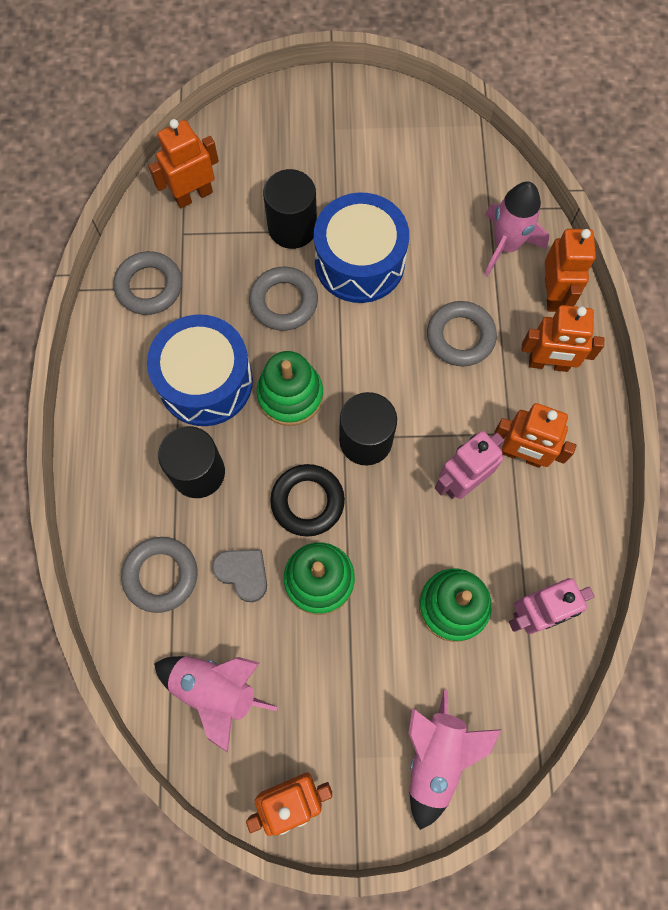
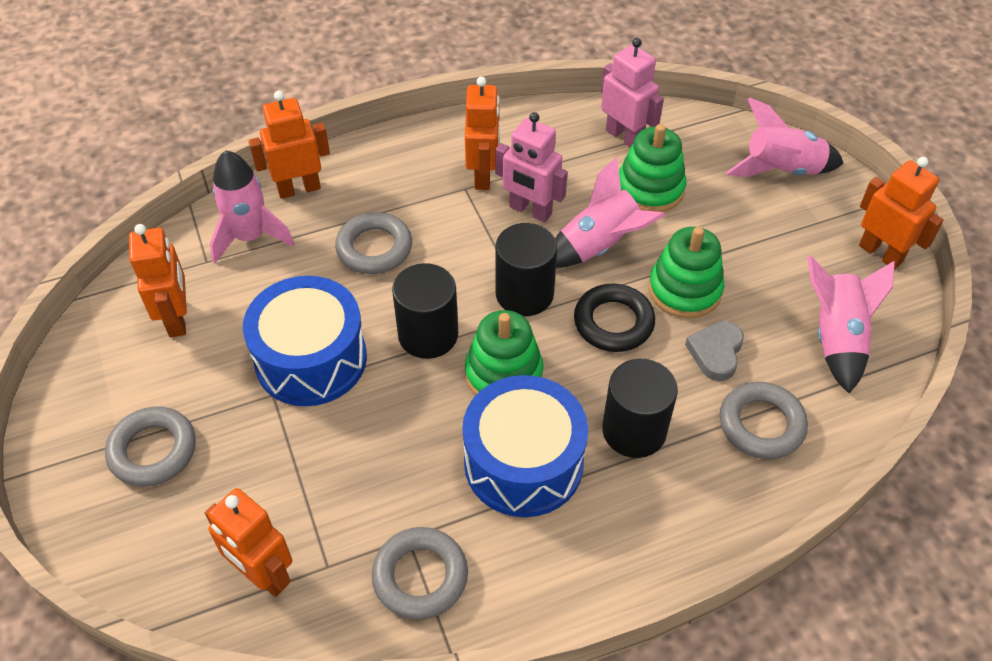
camera: 110 degrees left, 20 degrees down
(284, 302) = (389, 417): grey ring -> grey ring (153, 450)
(292, 227) = (283, 441): black cylinder -> black cylinder (428, 335)
(397, 526) = (600, 246): none -> pink rocket
(548, 364) = (379, 177): orange robot -> orange robot (177, 318)

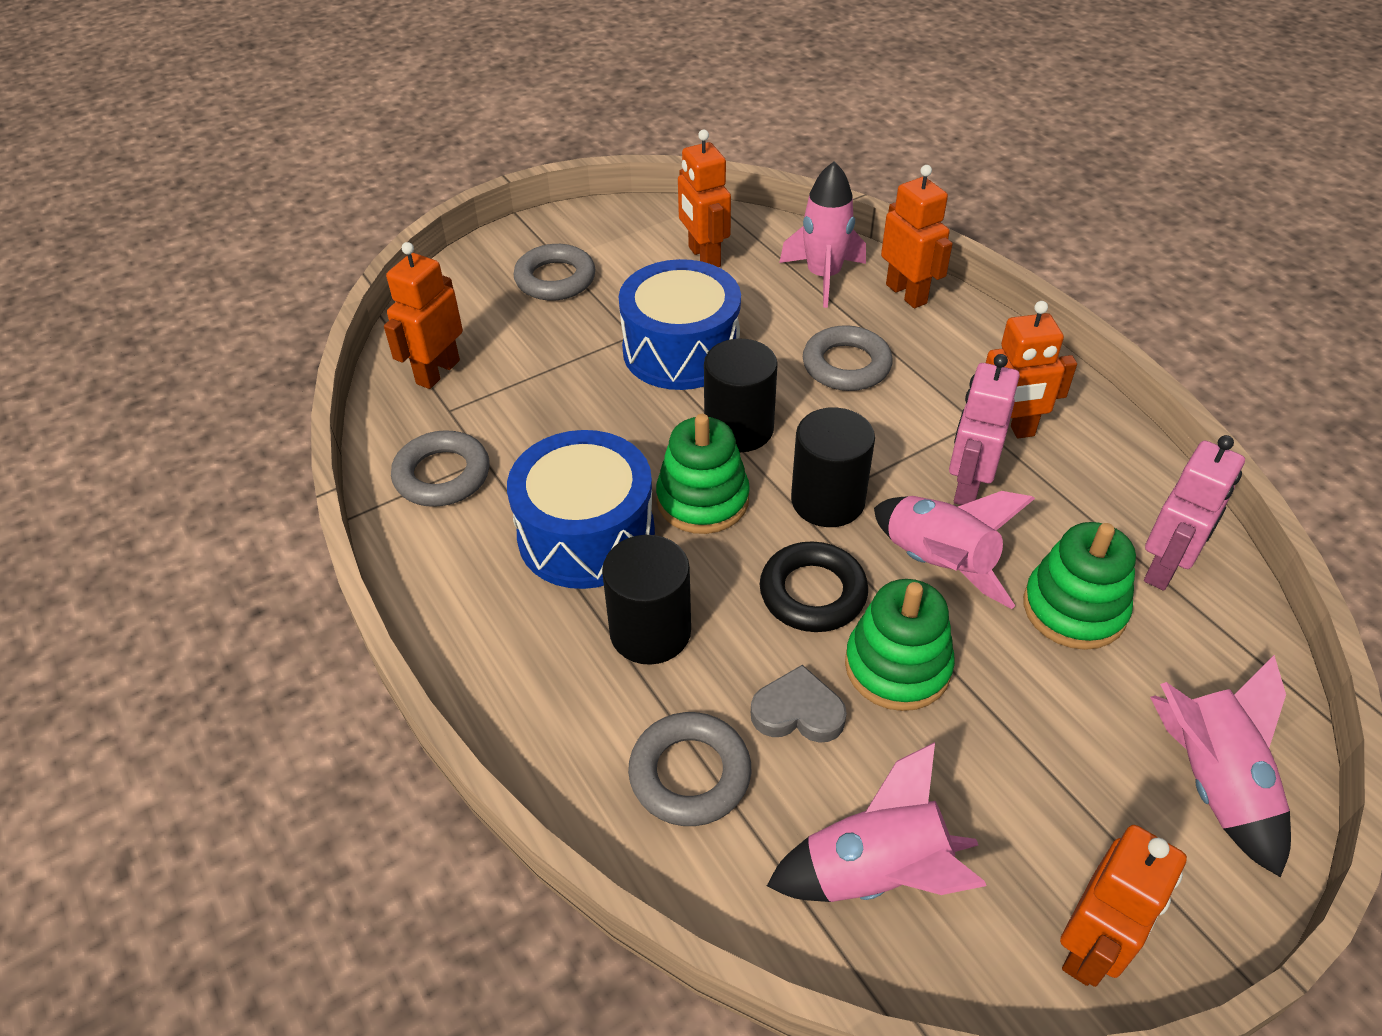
camera: 80 degrees right, 5 degrees down
(177, 318) = (703, 257): orange robot -> orange robot turned 90 degrees clockwise

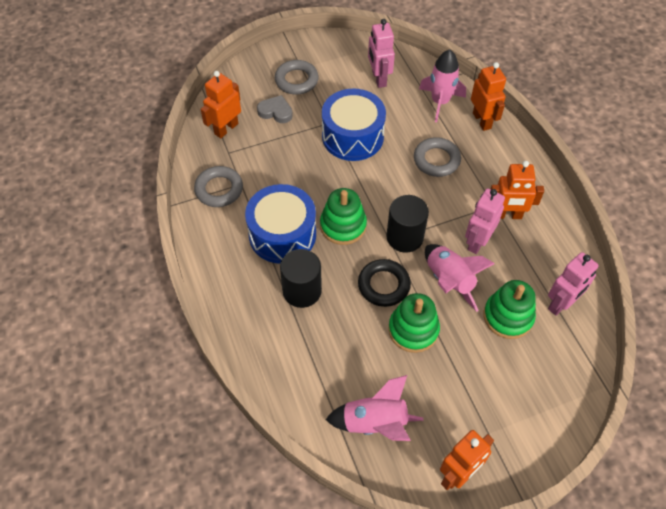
camera: 10 degrees right, 10 degrees up
(690, 774) = (304, 363): grey ring -> none
(703, 257) = (378, 78): orange robot -> pink robot
(739, 429) = (371, 188): black cylinder -> none
(798, 712) = (360, 343): grey heart -> grey heart (276, 112)
(1212, 782) = (542, 413): pink rocket -> none

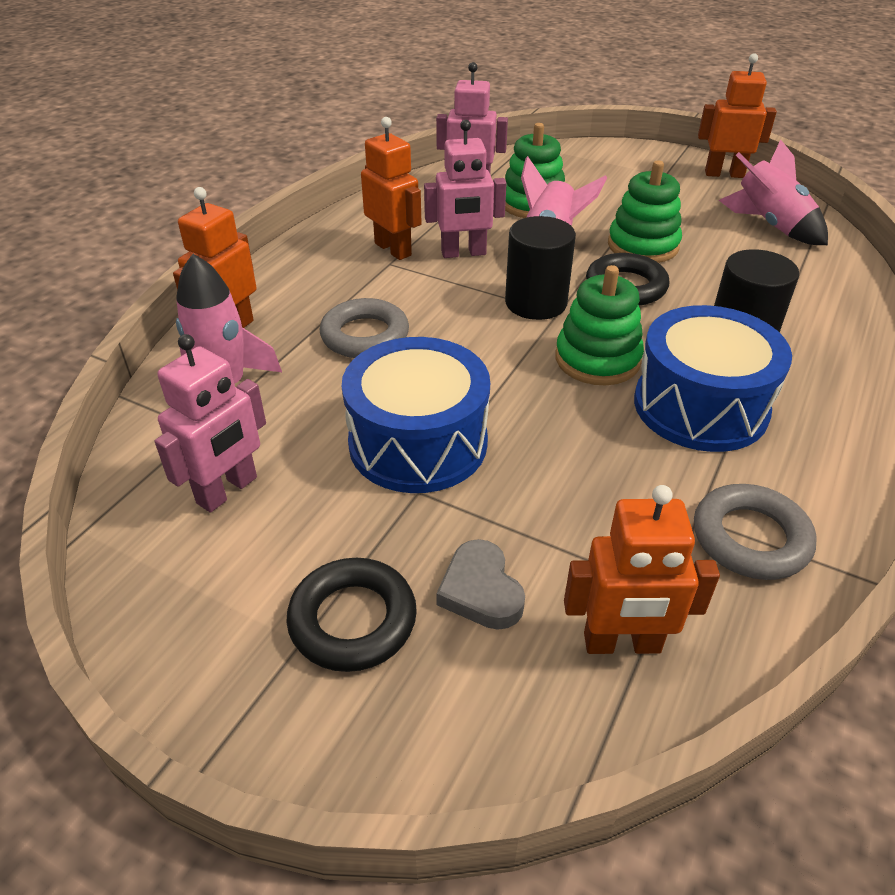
camera: 130 degrees left, 15 degrees down
(296, 80) = (353, 620): grey ring -> black ring

